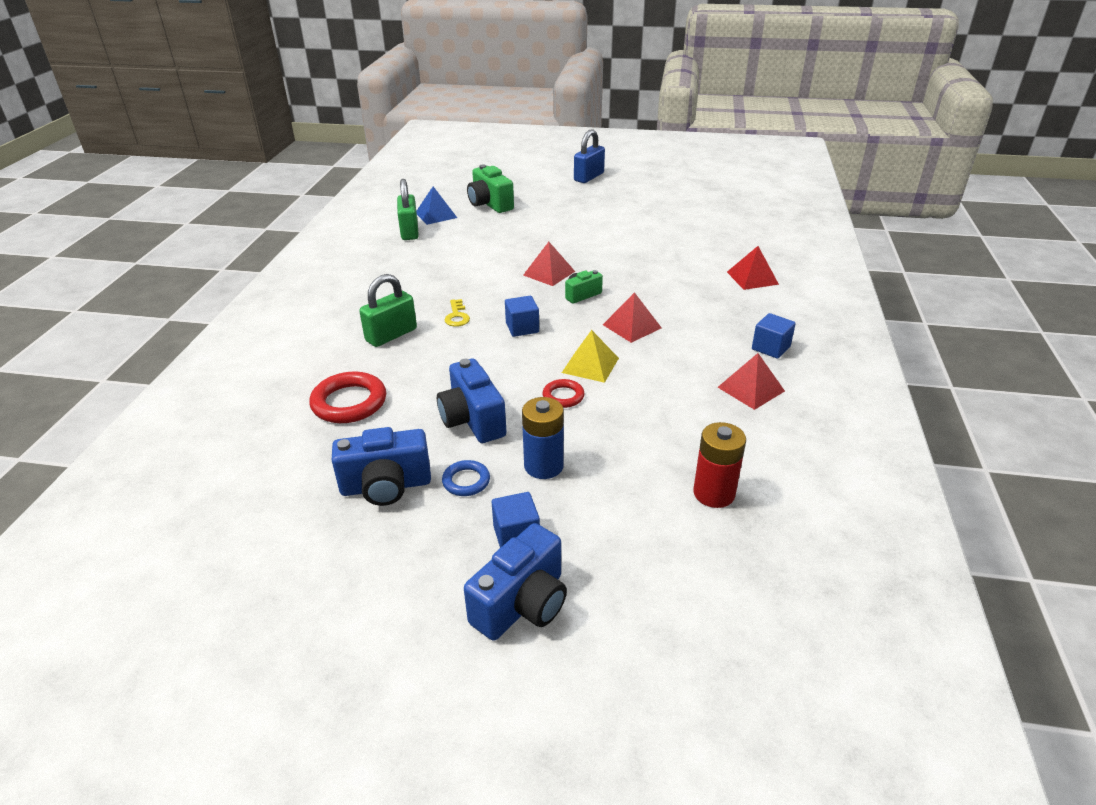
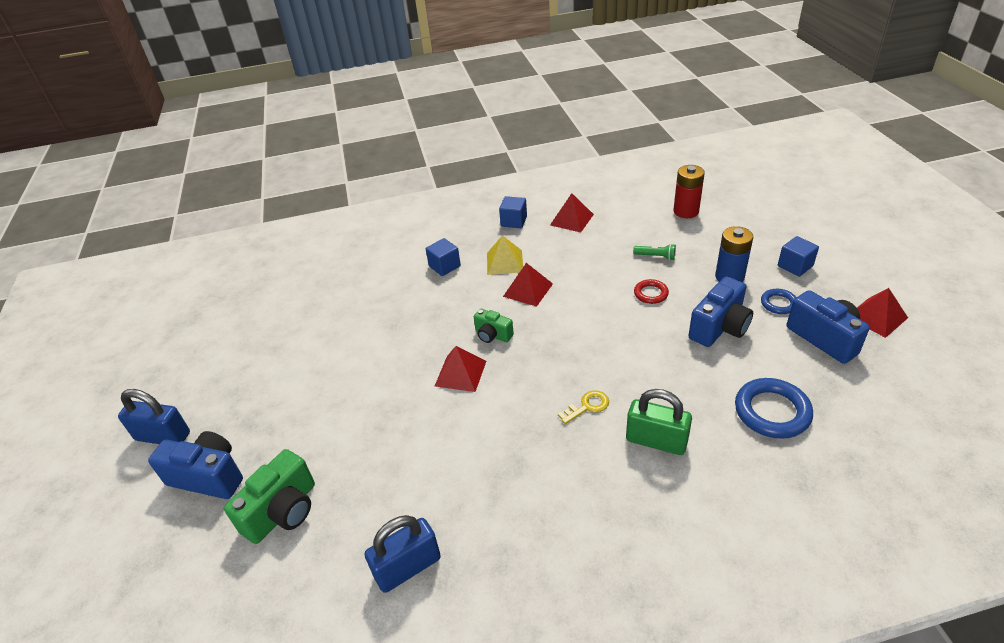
camera: 110 degrees left, 5 degrees up
(349, 402) = (772, 412): red ring -> blue ring
(409, 232) = (408, 567): green padlock -> blue padlock
(436, 215) = (338, 563): blue pyramid -> none
(522, 328) = (575, 352): blue cube -> blue cube (444, 266)
(522, 604) = (833, 247): blue camera -> blue camera (208, 476)
(590, 365) = (600, 294): yellow pyramid -> yellow pyramid (504, 262)
(627, 425) = (656, 256): none -> green flashlight
(752, 278) = (407, 249): red pyramid -> red pyramid (876, 317)

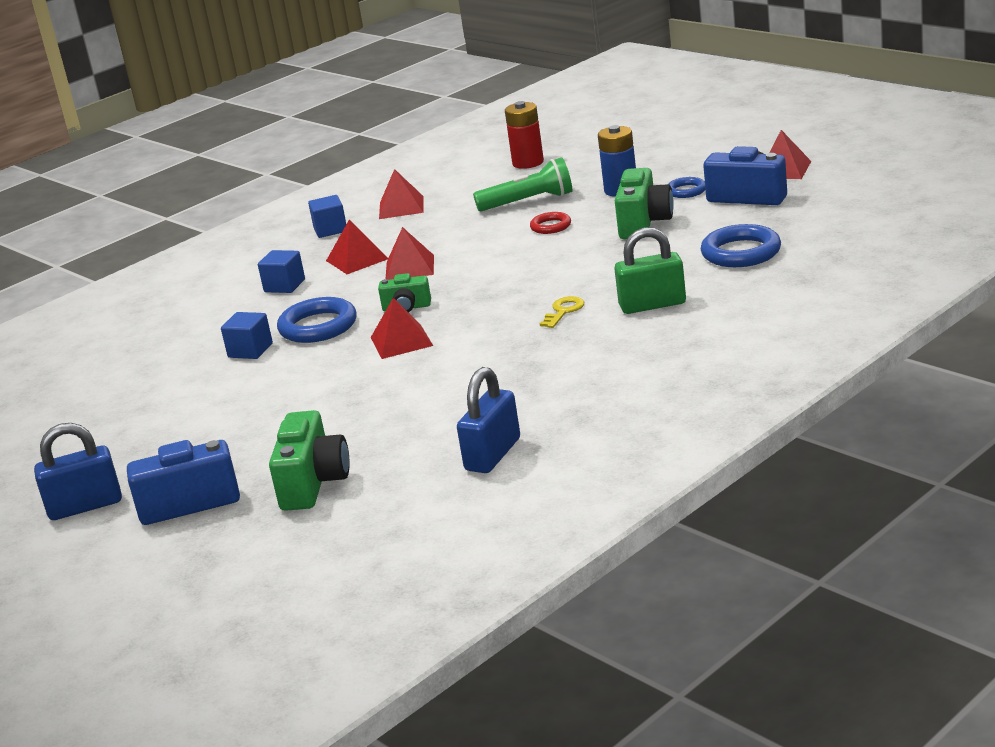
camera: 30 degrees left, 15 degrees down
(428, 323) = (318, 326): none -> blue ring
(504, 262) = (357, 259): yellow pyramid -> red pyramid
(656, 256) = (529, 202): green flashlight -> green flashlight, size x1.89
(719, 327) = (644, 223): blue camera -> green camera
(795, 266) = (679, 163): blue cube -> blue cube (250, 350)

